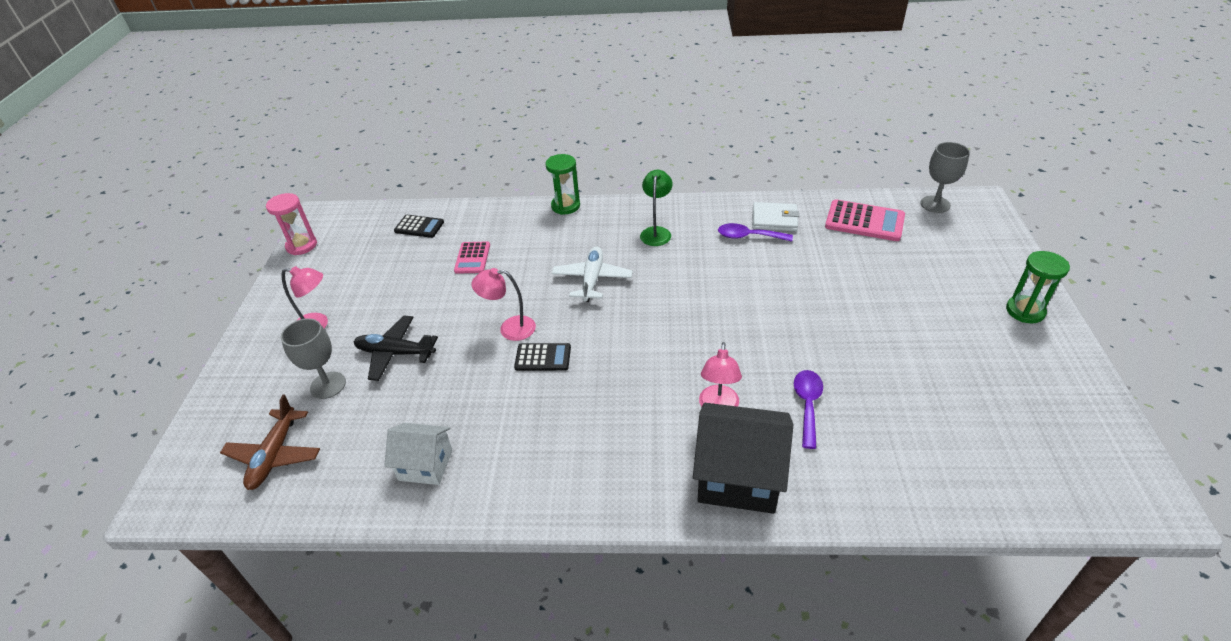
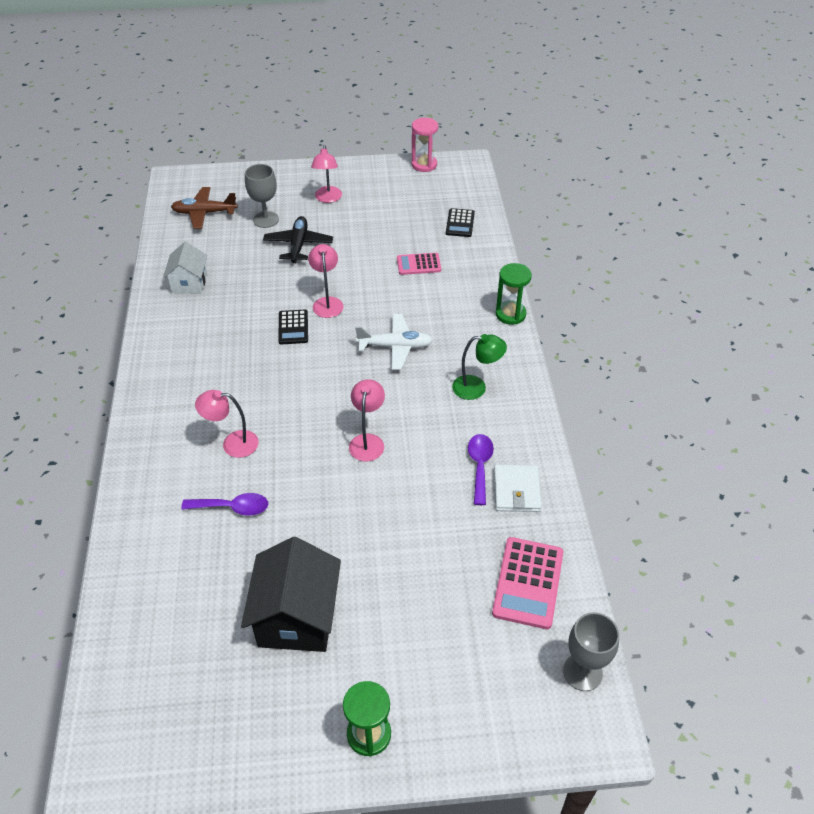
camera: 80 degrees right, 5 degrees up
(718, 303) = (367, 441): none -> pink lamp
(738, 477) = (160, 458): black house -> black house (297, 617)

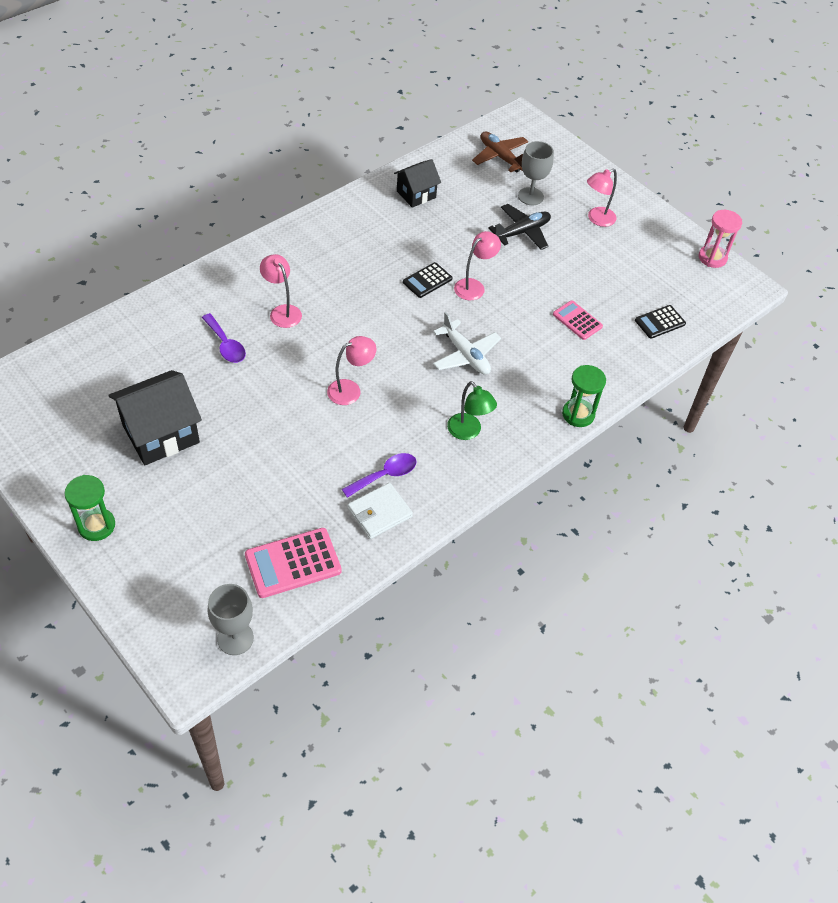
camera: 50 degrees right, 5 degrees up
(189, 283) = (416, 194): white house -> black house

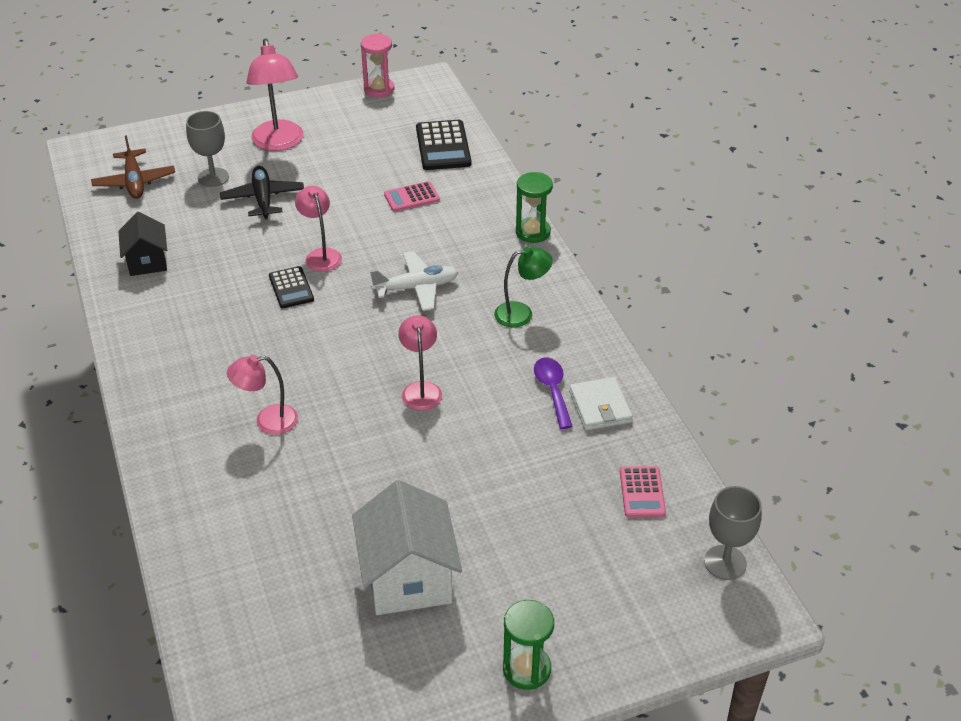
camera: 65 degrees left, 10 degrees down
(161, 434) = (408, 577): black house -> white house
(226, 345) = (293, 485): purple spoon -> none
(293, 563) = (642, 492): pink calculator -> pink calculator, size x0.63
(500, 157) = (134, 182): brown plane -> brown plane turned 90 degrees counterclockwise
(597, 219) = (279, 143): pink lamp -> pink lamp, size x1.60
(660, 322) = (443, 146): black calculator -> black calculator, size x1.59

